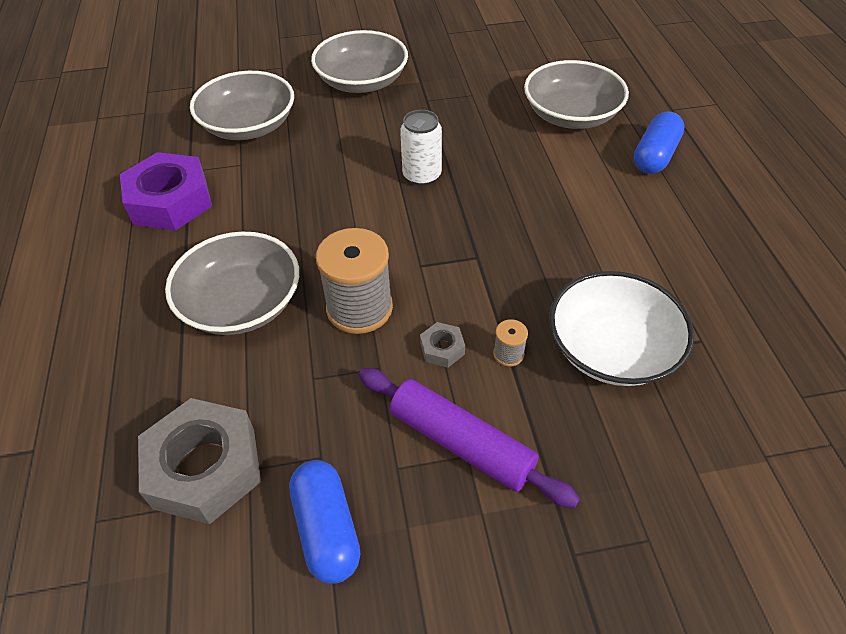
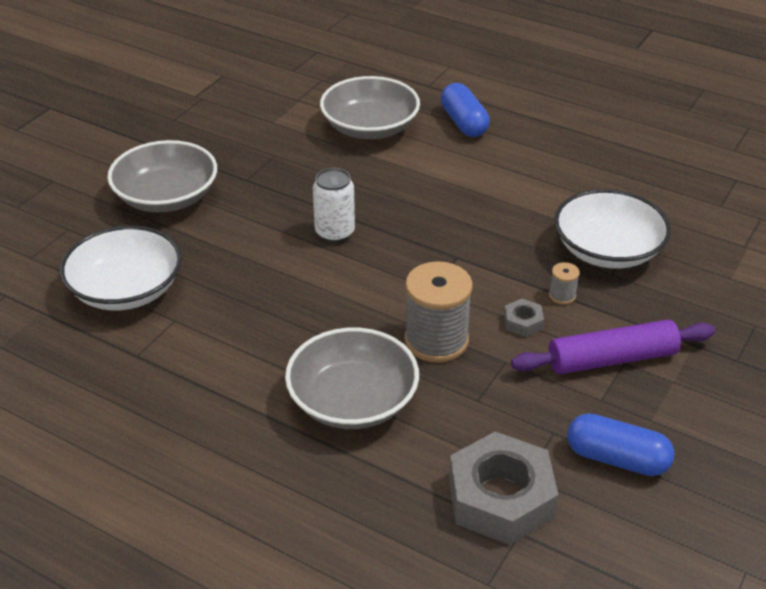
camera: 50 degrees left, 10 degrees down
(170, 201) = (164, 385): purple nut -> none
(248, 125) = (126, 289): grey bowl -> white bowl

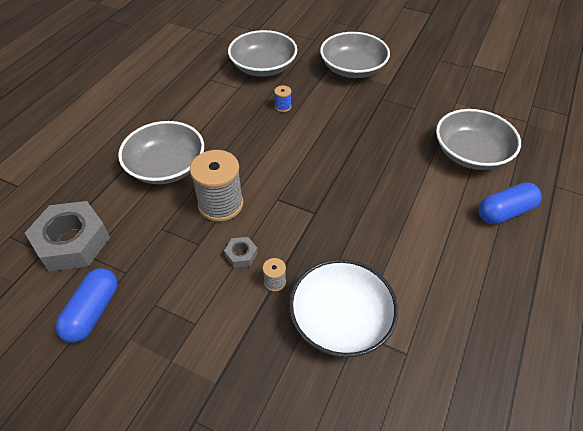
camera: 85 degrees right, 10 degrees up
(126, 289) = (263, 67): white bowl -> grey bowl
(239, 273) = (283, 107): none -> blue spool
(335, 233) = (331, 145): white can -> none
(612, 359) = (198, 315): purple rolling pin -> none

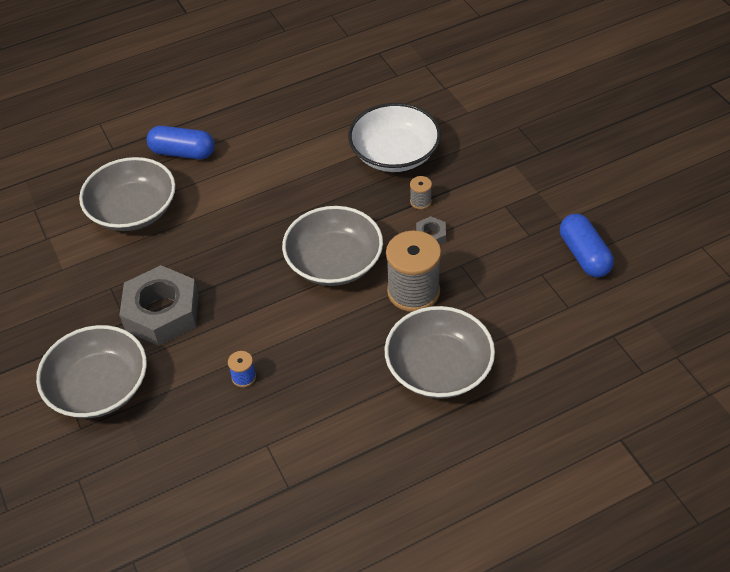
camera: 140 degrees left, 0 degrees up
(72, 242) = (579, 330): grey nut -> grey nut (162, 312)
(93, 312) = (584, 255): blue capsule -> blue capsule turned 75 degrees counterclockwise
(263, 67) = (200, 464): grey bowl -> grey bowl (334, 262)

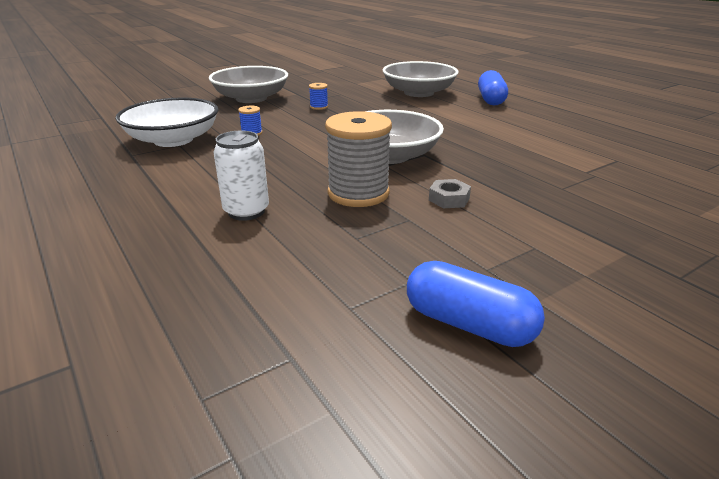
camera: 80 degrees right, 20 degrees down
(162, 312) = (319, 107): grey nut -> blue spool
(394, 154) = (568, 174): white bowl -> white bowl (173, 140)
(420, 201) = (501, 191): grey spool -> none
(439, 368) = (246, 211): grey bowl -> white can
(584, 255) = (469, 324): blue capsule -> blue capsule turned 60 degrees clockwise

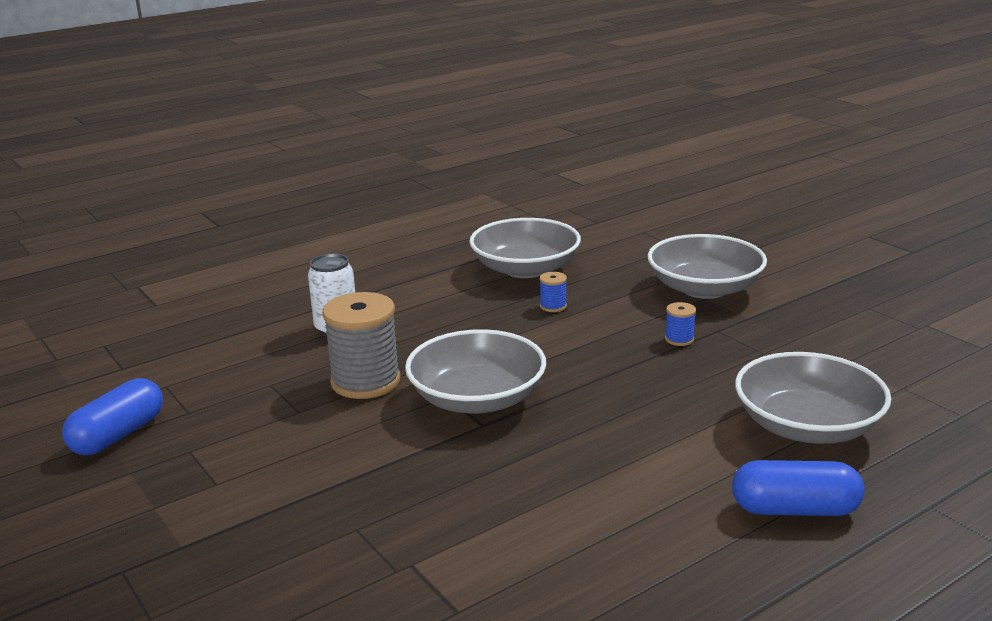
camera: 90 degrees right, 5 degrees down
(173, 140) = (525, 269): white bowl -> grey bowl
(449, 199) = (340, 437): grey nut -> none

